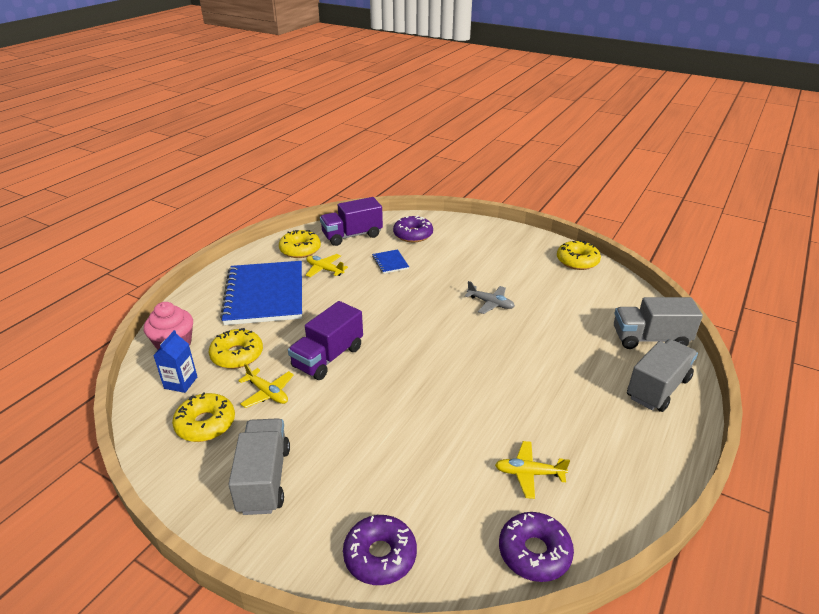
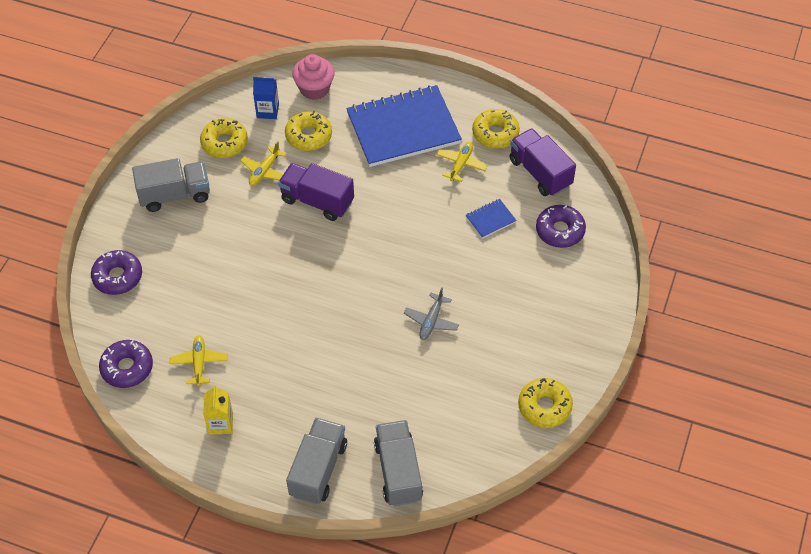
camera: 80 degrees right, 20 degrees up
(612, 460) = (221, 423): none -> yellow carton
(658, 388) = (318, 469): grey truck -> grey truck turned 105 degrees counterclockwise

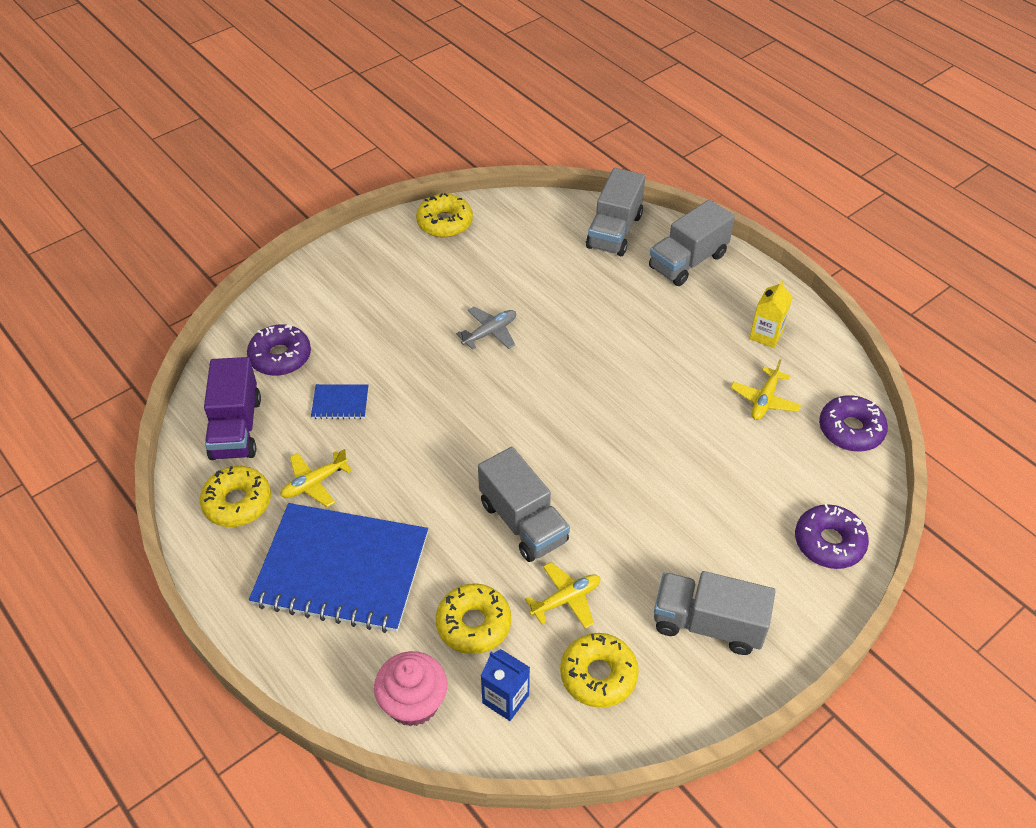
camera: 150 degrees left, 5 degrees down
(317, 201) = (523, 522): purple truck -> grey truck

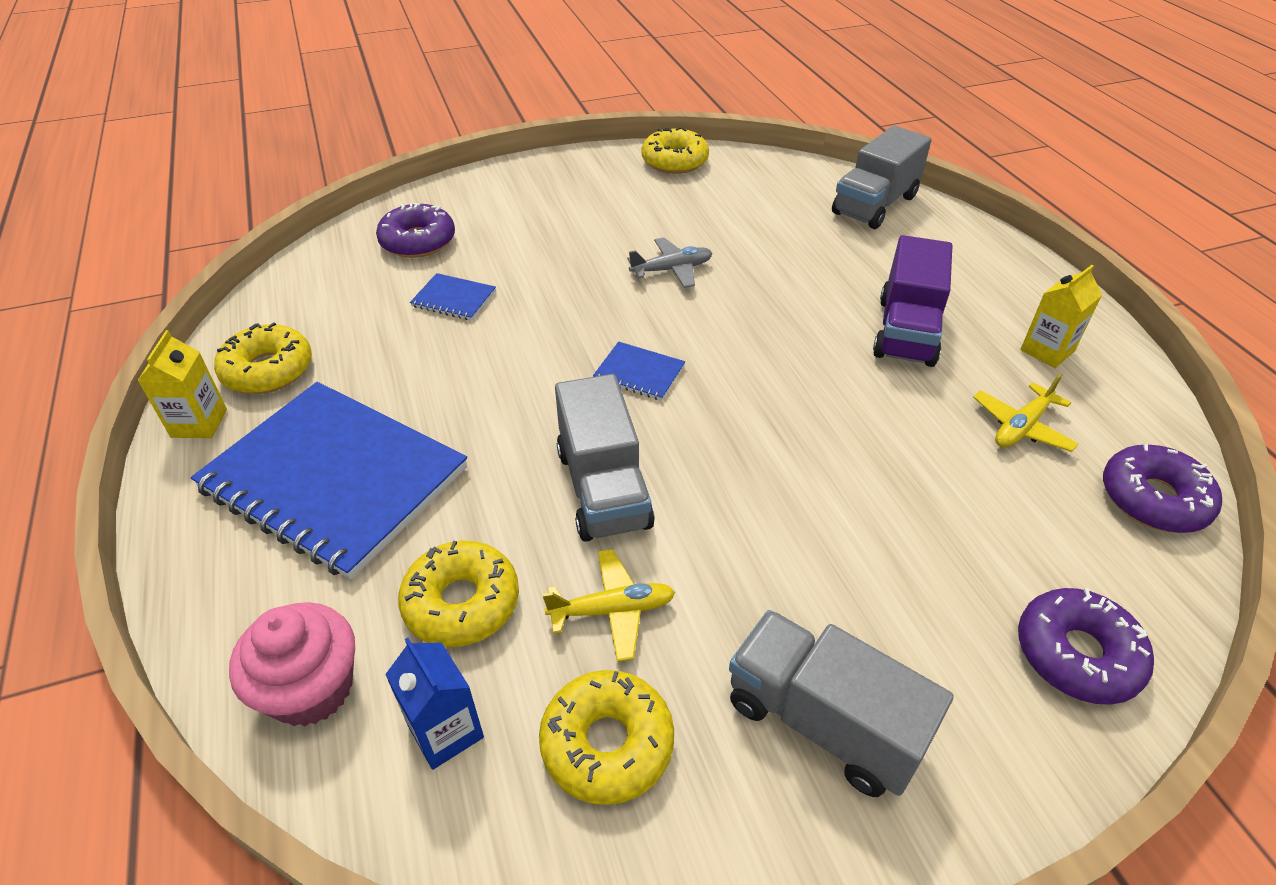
camera: 20 degrees right, 5 degrees down
(216, 558) = (199, 423): none -> yellow carton
(236, 428) = (322, 296): purple truck -> purple truck (906, 331)
(314, 483) = (369, 373): yellow plane -> none
(506, 428) = (639, 373): none -> blue notebook
(687, 261) = (960, 251): grey truck -> none

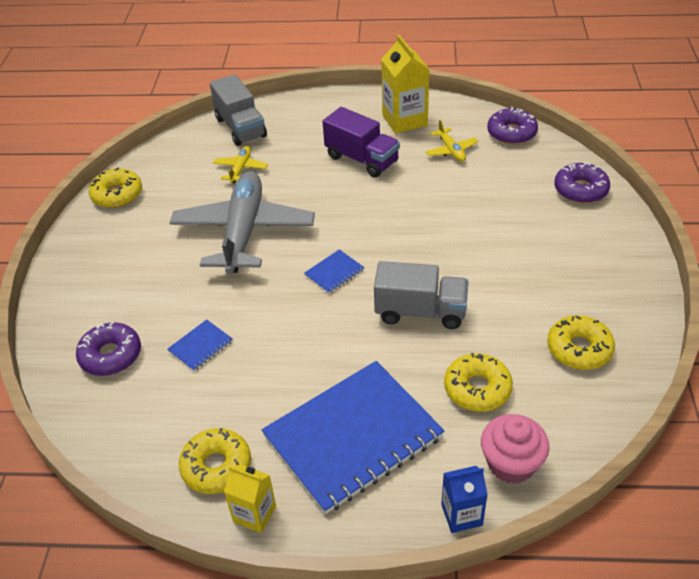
camera: 65 degrees left, 0 degrees up
(445, 731) = (554, 409): blue carton -> blue carton (461, 515)
(612, 610) = (505, 328): yellow plane -> yellow plane (240, 169)
(672, 270) = (243, 231): grey plane -> grey plane, size x2.37
(823, 721) = (588, 275): grey truck -> none
(1047, 351) = (404, 120): yellow carton -> yellow carton, size x1.68

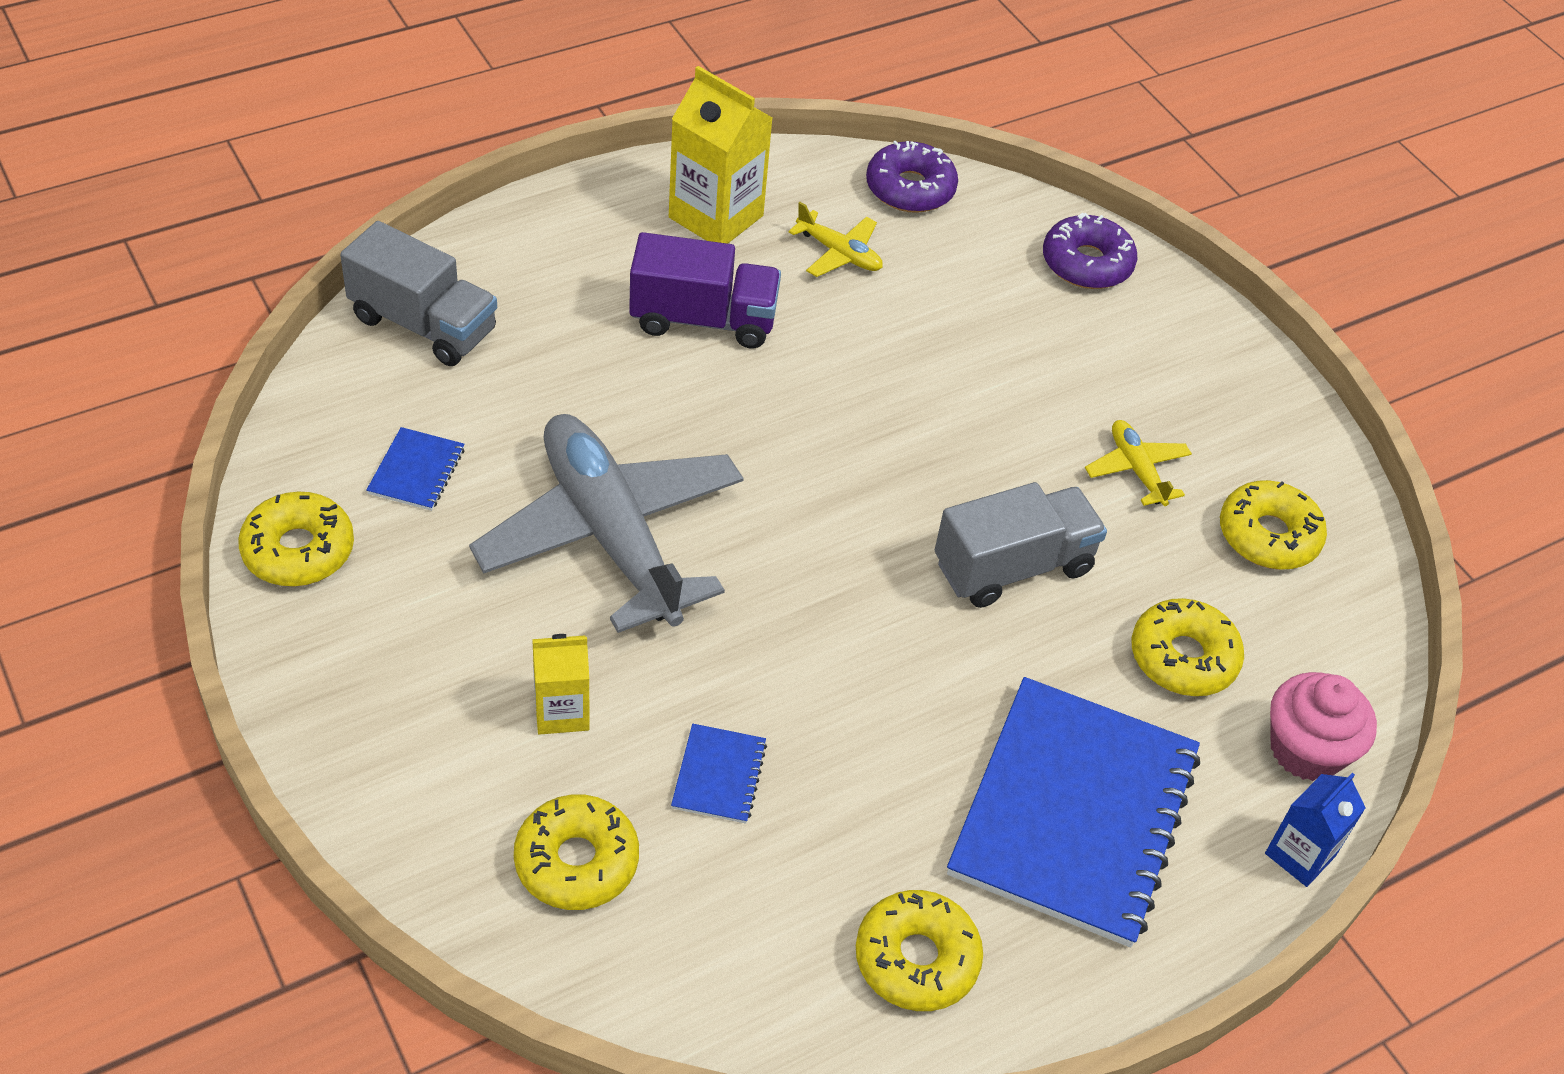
camera: 40 degrees left, 5 degrees up
(111, 355) = (576, 861): purple donut -> yellow donut
(240, 169) = (498, 412): yellow plane -> yellow plane (1136, 470)
(254, 514) = (1032, 1000): yellow carton -> yellow carton (561, 711)
(334, 273) = (828, 552): blue notebook -> blue notebook (416, 471)

